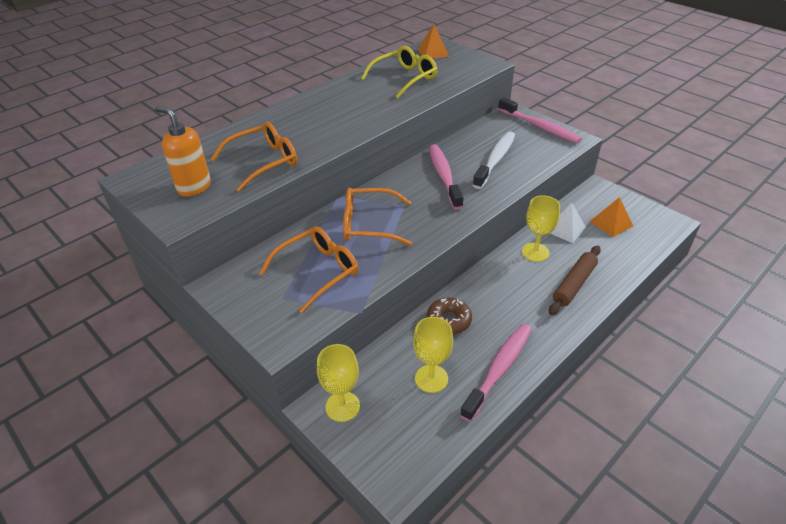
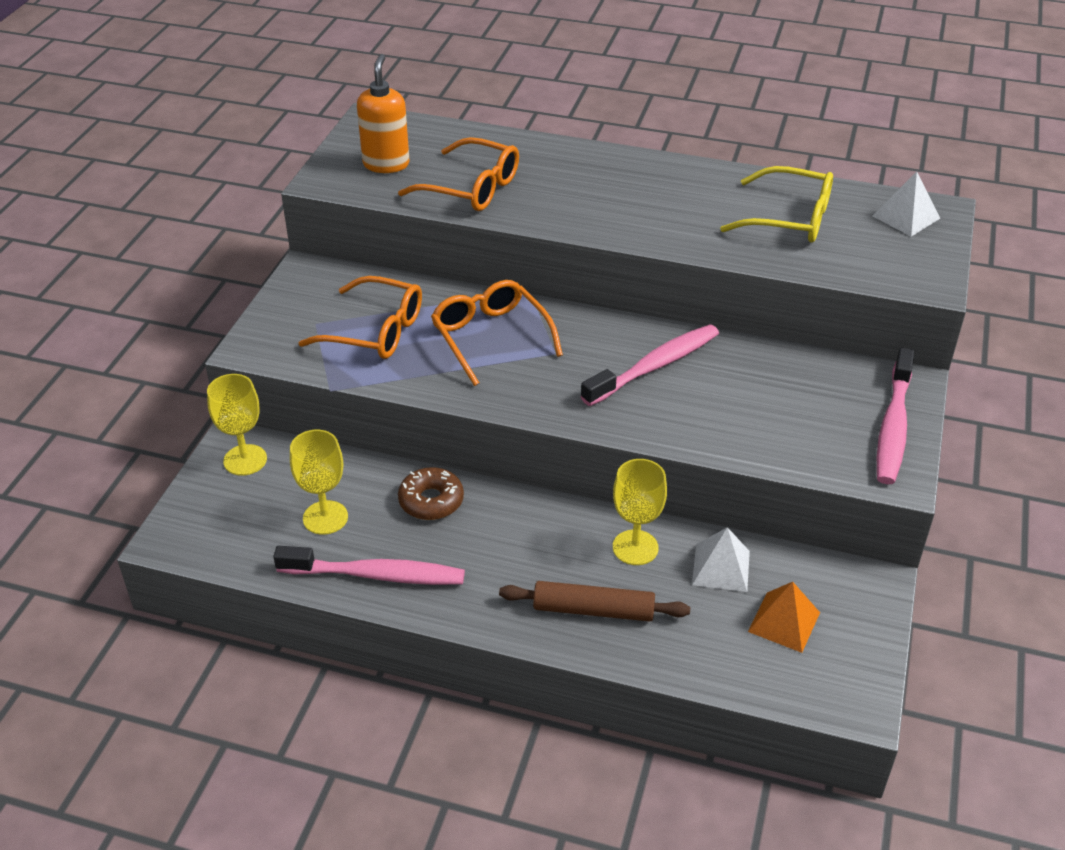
camera: 60 degrees right, 0 degrees up
(433, 52) = (905, 217): orange pyramid -> white pyramid
(495, 160) = (745, 404): white toothbrush -> none

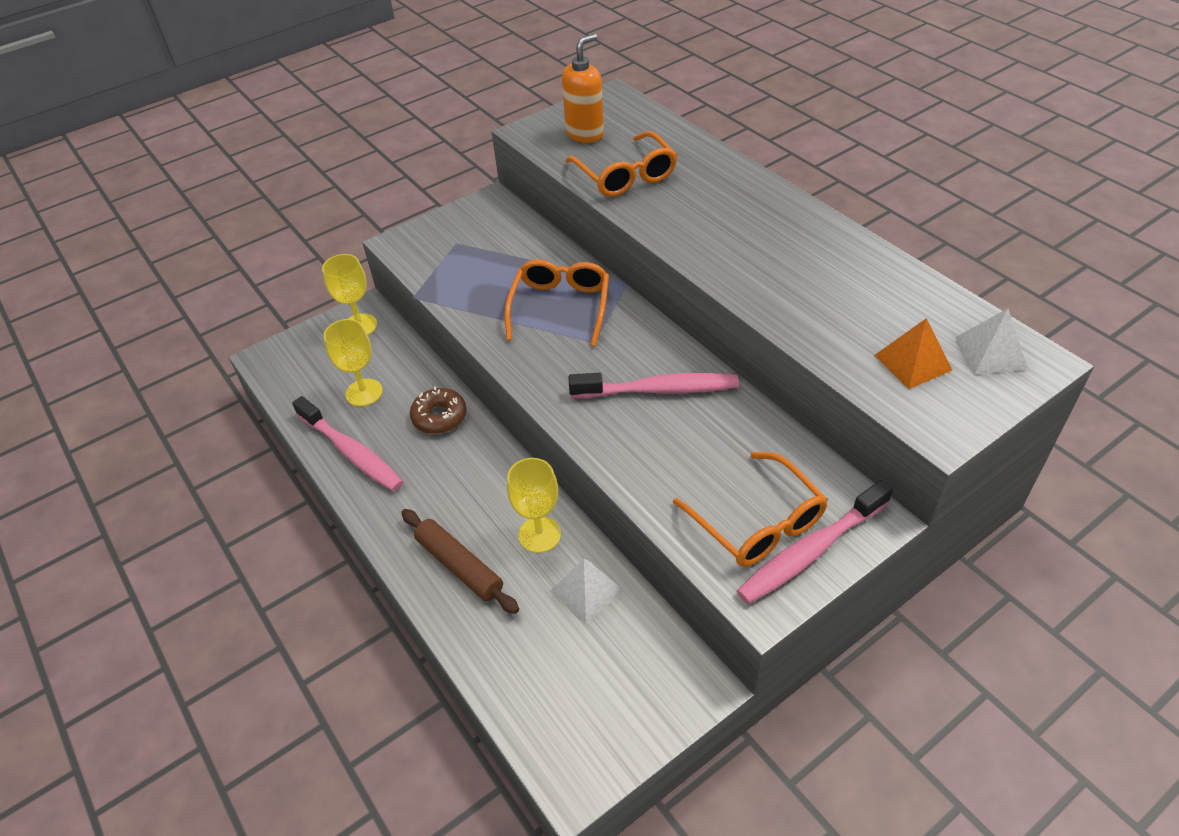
camera: 40 degrees right, 5 degrees up
(374, 331) = (487, 265): orange glasses -> orange glasses (757, 522)
(784, 621) = (588, 668): orange pyramid -> orange pyramid (912, 362)
(788, 218) = (866, 306): yellow glasses -> none

